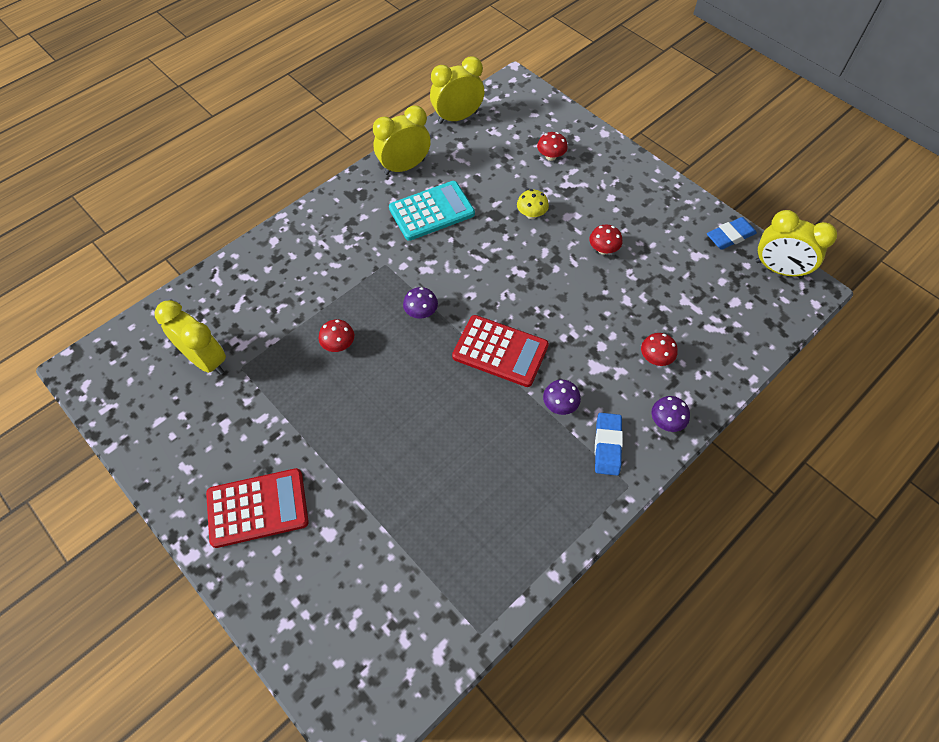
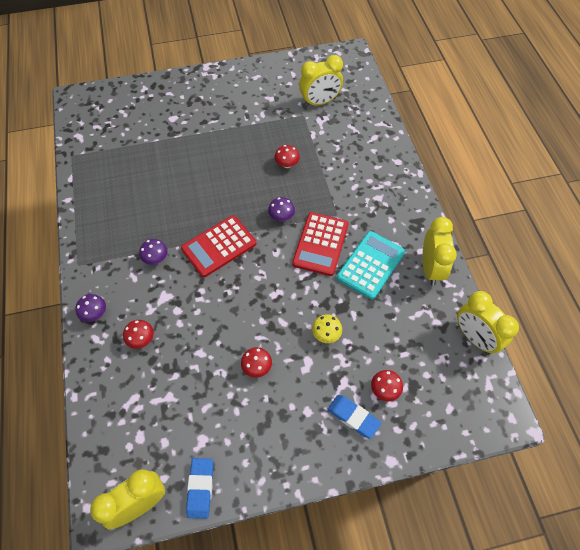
camera: 120 degrees right, 0 degrees up
(257, 508) = (210, 96): red calculator -> red calculator (320, 244)
(432, 211) = (370, 265): turquoise calculator -> turquoise calculator turned 150 degrees counterclockwise
(457, 117) = (475, 337): yellow clock -> yellow clock turned 135 degrees clockwise
(607, 445) = (109, 269): blue eraser -> blue eraser (353, 417)

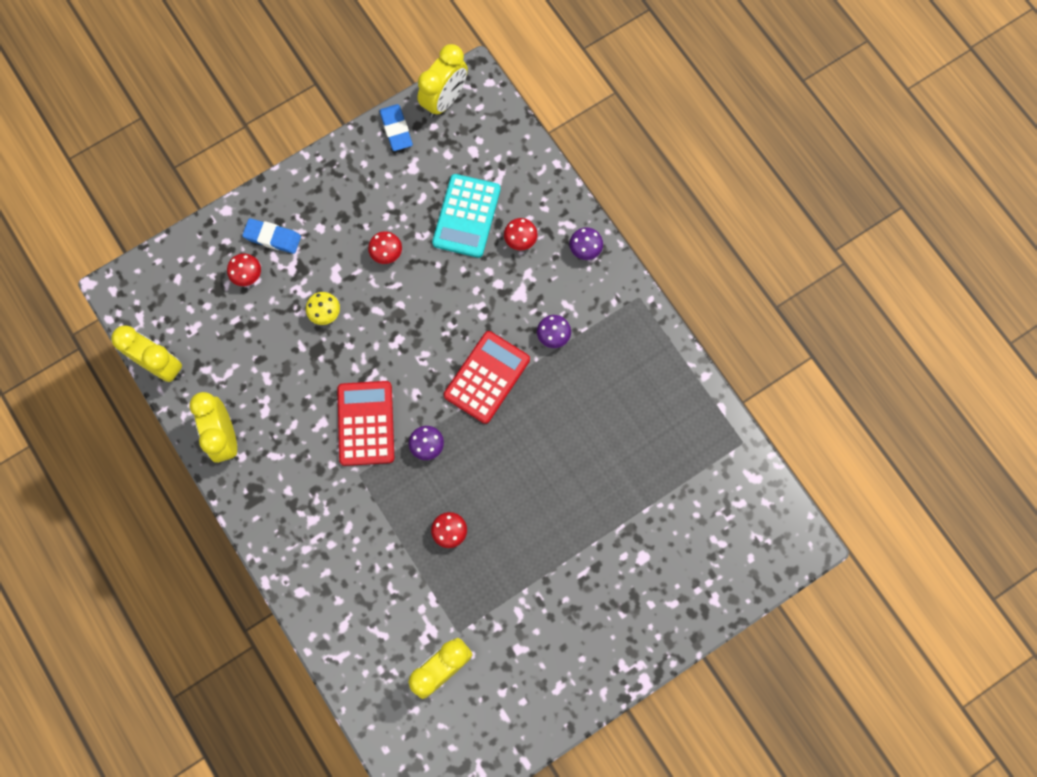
camera: 160 degrees right, 15 degrees up
(370, 265) = (297, 416): turquoise calculator -> turquoise calculator (466, 216)

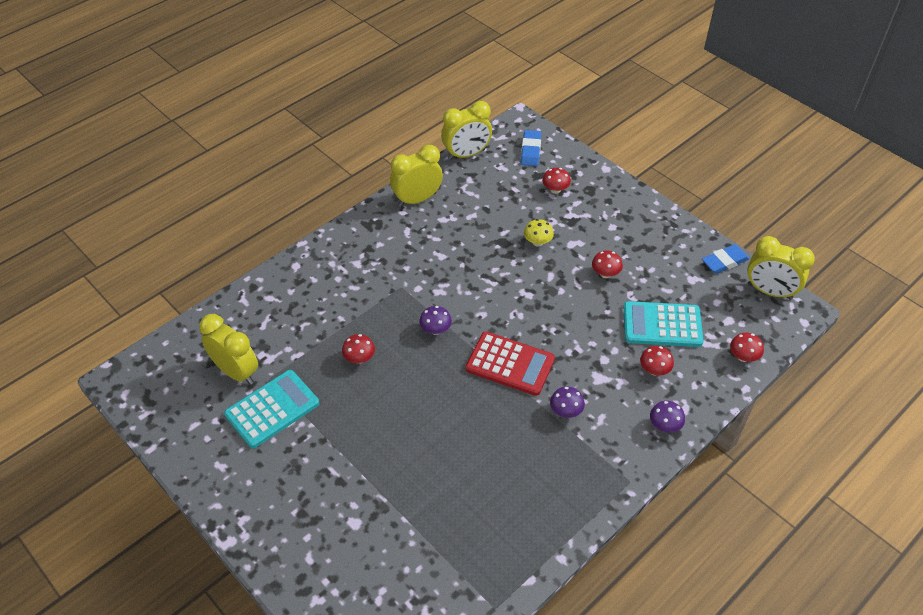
camera: 80 degrees right, 25 degrees down
(160, 365) = (466, 154): yellow clock -> yellow clock turned 45 degrees clockwise
(272, 237) = (593, 199): blue eraser -> blue eraser (530, 151)
(366, 423) = (447, 284): red calculator -> none
(498, 630) = (272, 409): none -> turquoise calculator
(520, 153) = (743, 356): none -> red mushroom

